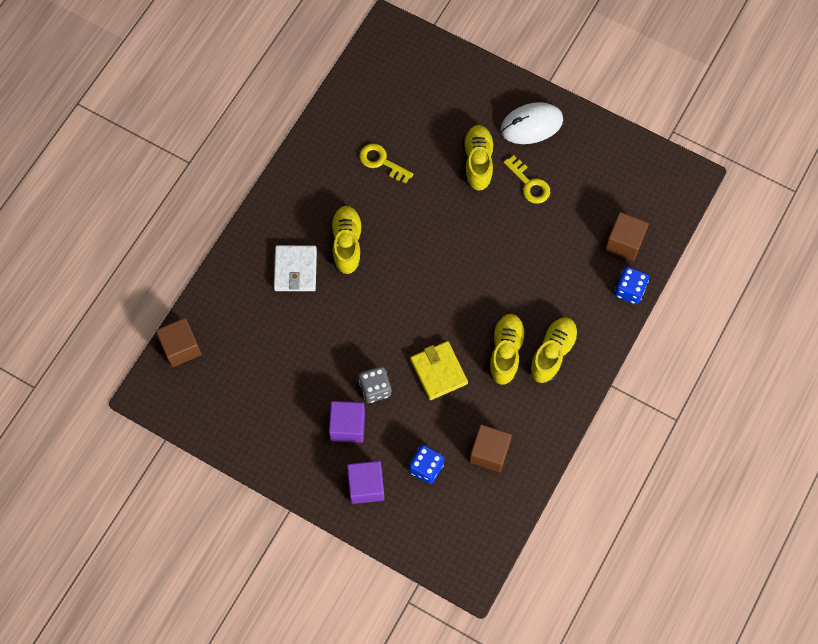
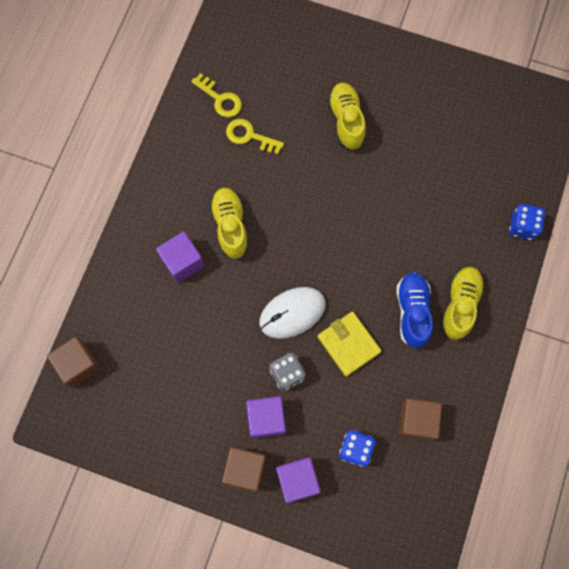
camera: 10 degrees left, 5 degrees up
(295, 270) = (182, 262): white wallet -> purple cube
(505, 352) = (412, 312): yellow shoe -> blue shoe
(529, 184) = (401, 135): yellow key -> yellow key (220, 99)
(531, 125) = (391, 75): white mouse -> white mouse (292, 313)
(624, 242) = (507, 179): brown cube -> brown cube (245, 469)

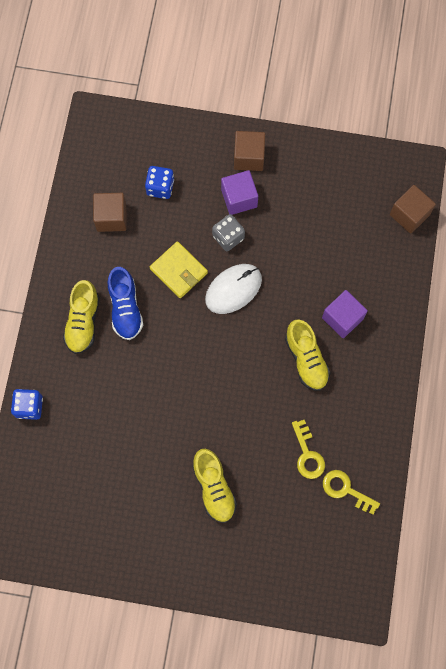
camera: 170 degrees right, 0 degrees up
(249, 136) = (307, 454): yellow key -> yellow key turned 60 degrees clockwise
(297, 480) = (204, 156): purple cube -> none

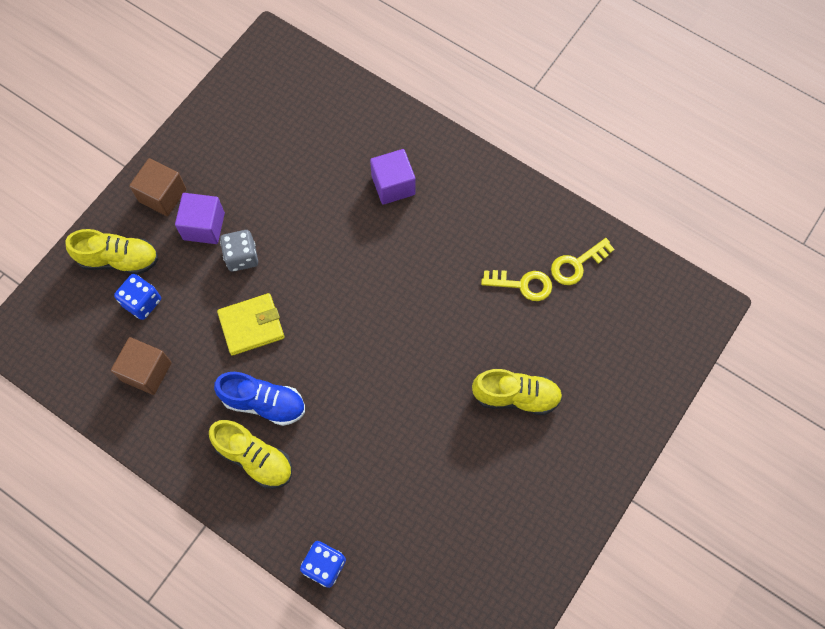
camera: 65 degrees left, 5 degrees down
(233, 289) = (304, 278): white mouse -> none
(306, 359) = (420, 240): yellow shoe -> yellow shoe (119, 259)
(409, 214) = (316, 73): brown cube -> none

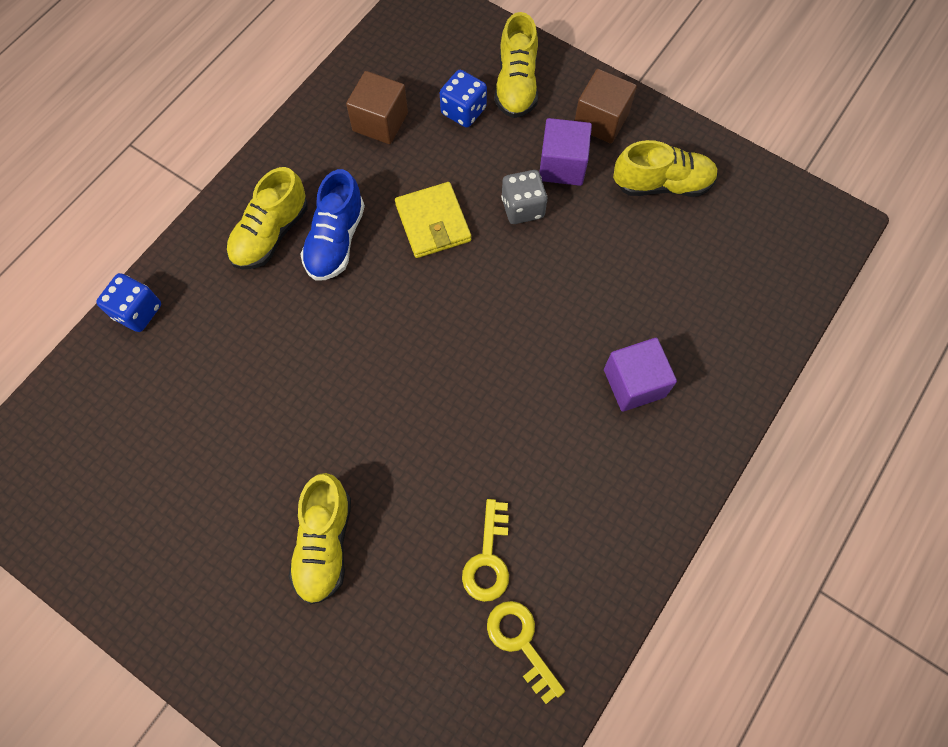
camera: 90 degrees right, 0 degrees up
(227, 155) = (662, 184): none -> yellow shoe

